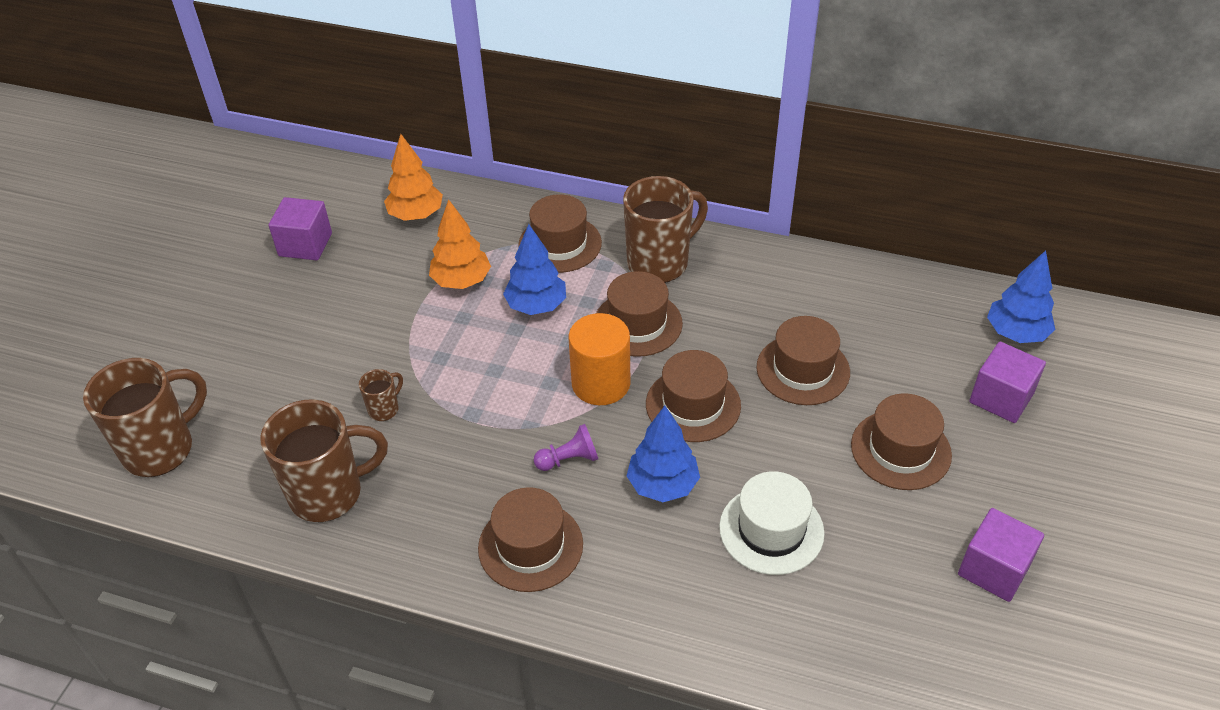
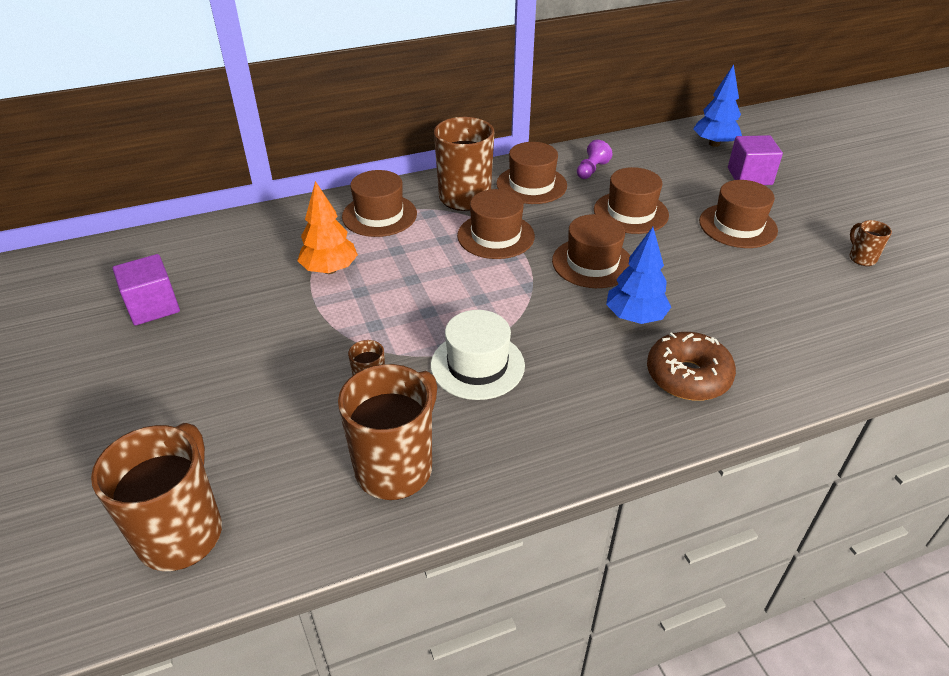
camera: 40 degrees left, 5 degrees down
(416, 215) = (236, 245): orange tree -> none
(530, 546) = (599, 405): brown hat -> brown hat (531, 185)
(536, 306) = (409, 258): blue tree -> none
(569, 459) = (555, 337): purple pawn -> purple pawn (591, 170)
(601, 383) = (516, 281): orange cylinder -> none
(637, 571) = (687, 376): none -> brown donut
(771, 530) = (730, 305): white hat -> white hat (477, 365)
(994, 569) = (861, 258): purple cube -> brown mug

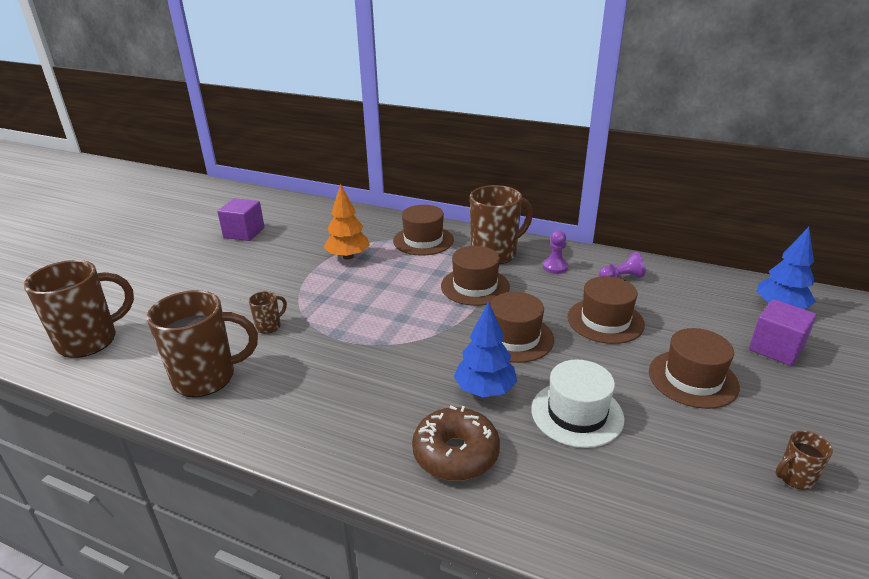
camera: 45 degrees right, 10 degrees down
(477, 365) = (335, 354): white hat -> white hat (577, 413)
(531, 185) = (555, 267): brown hat -> purple pawn
(861, 258) = (795, 477): brown mug -> brown mug turned 135 degrees counterclockwise

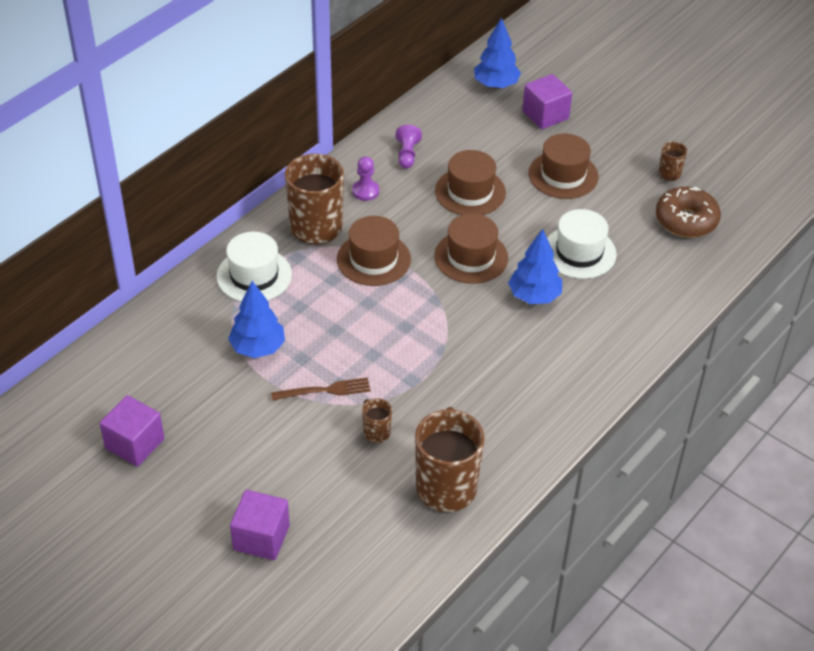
camera: 75 degrees left, 15 degrees up
(90, 341) = (337, 593): brown mug -> none
(154, 295) = (261, 537): none -> purple cube
(312, 293) = (325, 390): none -> brown fork
(348, 256) = (258, 348): orange tree -> blue tree
(423, 240) = (254, 275): brown hat -> white hat
(455, 454) = (599, 332): brown donut -> brown donut (686, 220)

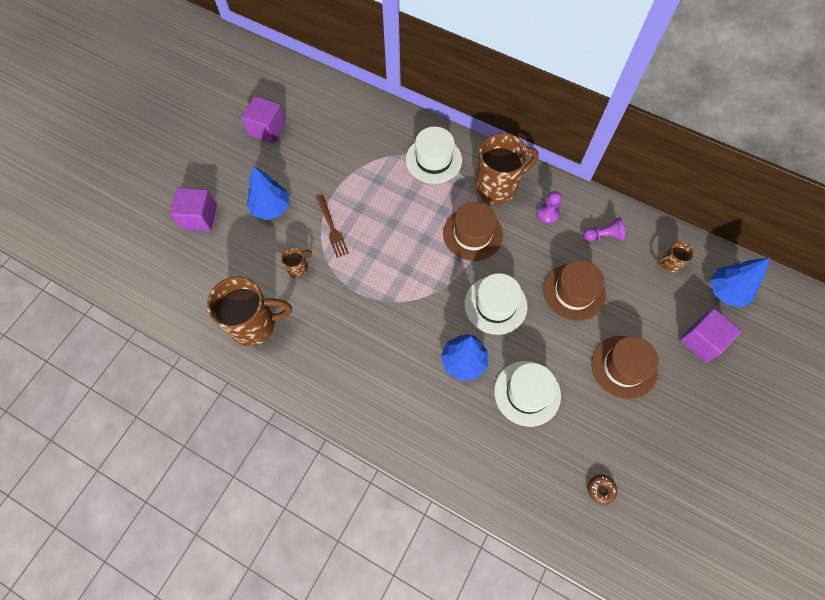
camera: 80 degrees right, 20 degrees up
(258, 348) = (363, 178): blue tree -> blue tree (271, 208)
(471, 257) = (495, 305): brown hat -> white hat
(670, 174) = (661, 468): brown mug -> brown mug (669, 264)
(686, 220) = (600, 489): brown donut -> brown donut, size x0.45

